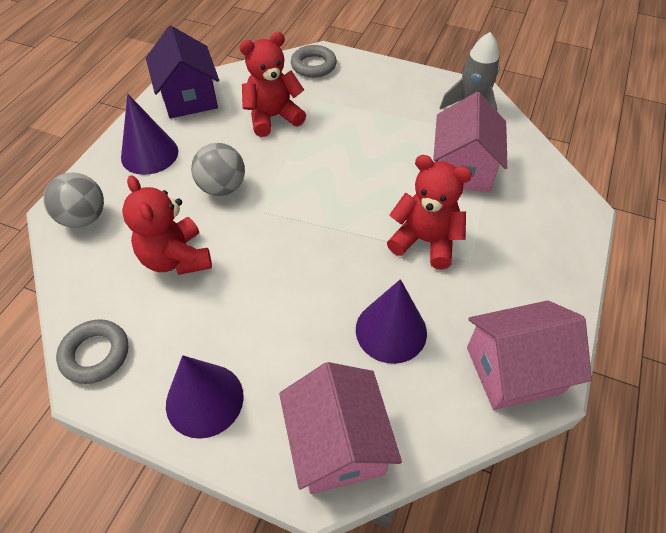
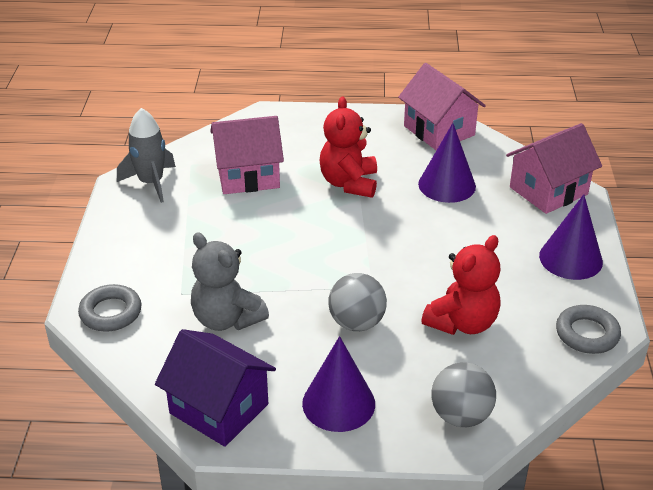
camera: 110 degrees left, 15 degrees down
(189, 97) = (219, 409): purple house -> purple house turned 75 degrees clockwise
(273, 117) = (227, 319): red teddy bear -> grey teddy bear

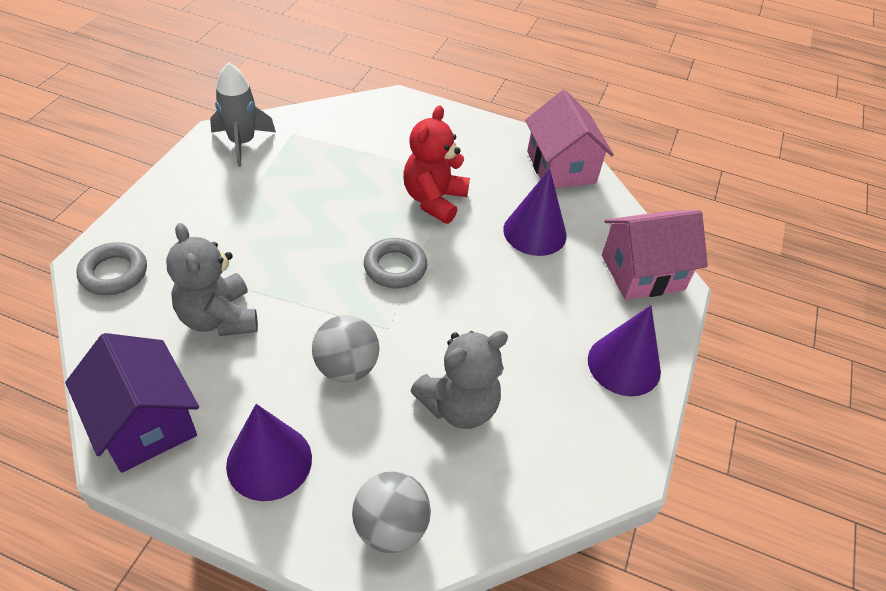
camera: 15 degrees right, 10 degrees up
(248, 176) = (338, 162): pink house -> none
(462, 323) = (459, 406): red teddy bear -> grey teddy bear
(587, 334) = (592, 469): grey ring -> grey ring (395, 267)

